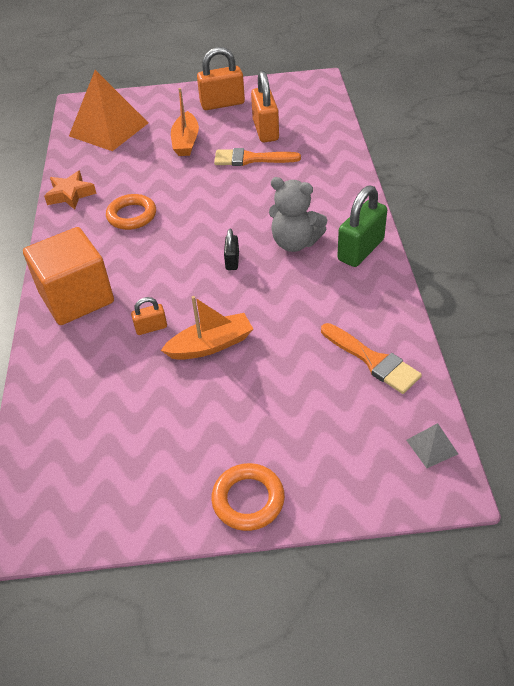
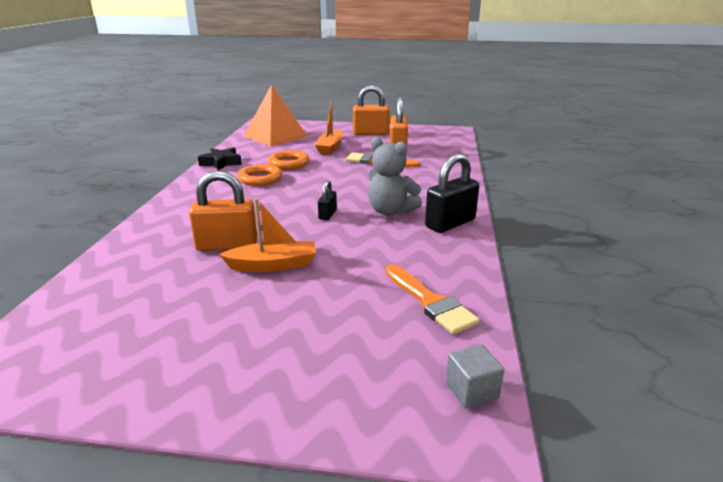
camera: 10 degrees right, 20 degrees down
(70, 194) = (221, 163): orange star -> black star
(76, 297) = (178, 218): orange cube -> none
(151, 328) = (227, 245): orange padlock -> orange padlock, size x1.93
(248, 500) = (230, 400): orange ring -> orange ring (289, 163)
(360, 250) = (450, 223): green padlock -> black padlock
(432, 447) = (471, 390): grey pyramid -> grey cube

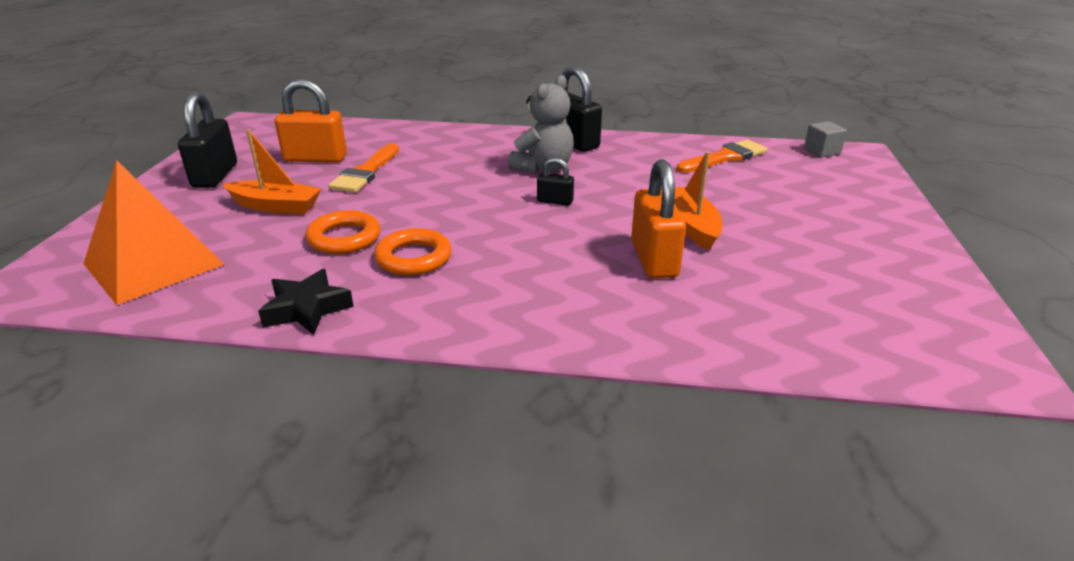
camera: 90 degrees left, 5 degrees up
(370, 133) = (215, 175): orange padlock -> black padlock

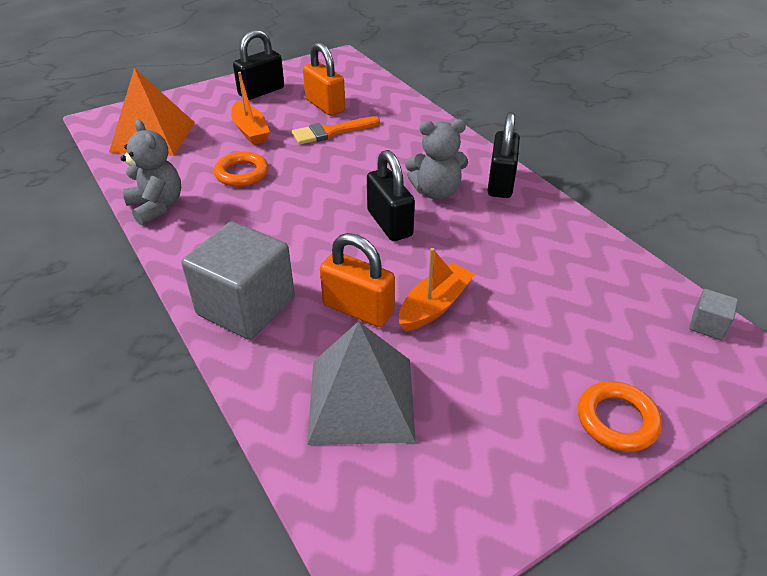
camera: 50 degrees right, 10 degrees up
(307, 309) = (157, 207): black star -> grey teddy bear
(413, 258) = (246, 210): orange ring -> orange ring (617, 420)
(555, 201) = (389, 223): black padlock -> black padlock, size x1.93
(574, 314) = (246, 306): none -> grey cube
(654, 259) = (358, 309): orange padlock -> orange padlock turned 75 degrees clockwise
(725, 157) = (594, 270): orange brush -> none
(775, 302) = (361, 399): none -> grey pyramid

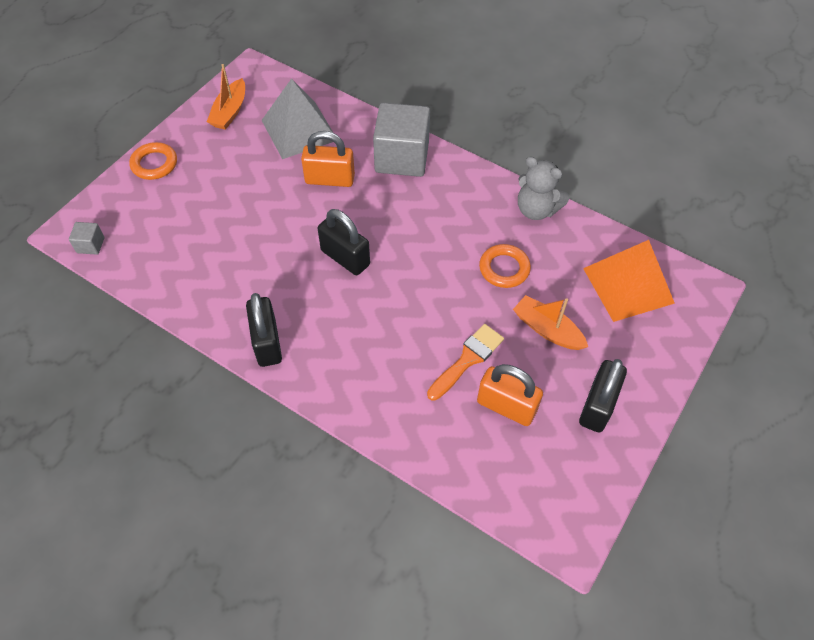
camera: 155 degrees right, 15 degrees up
(434, 305) = (281, 198): orange boat -> orange boat (230, 112)
(436, 192) = (322, 308): grey teddy bear -> none

